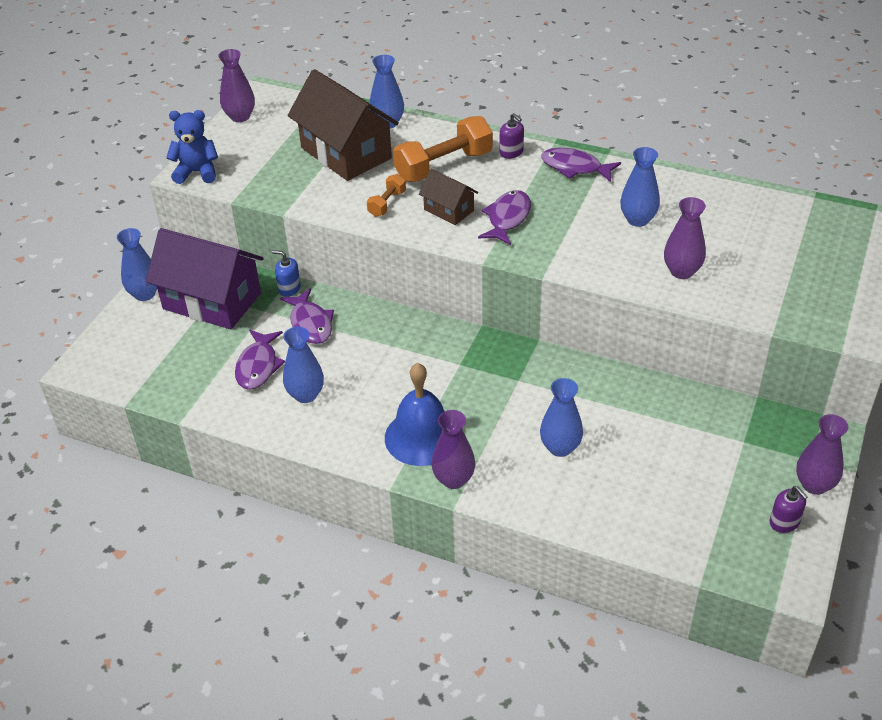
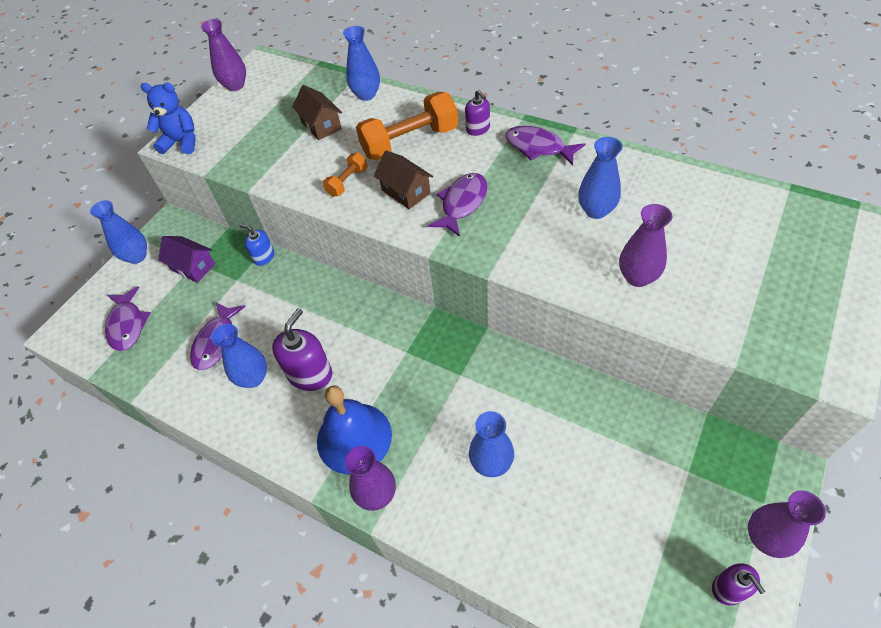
camera: 10 degrees right, 10 degrees up
(212, 301) = (193, 267): purple house -> purple house, size x0.50
(310, 324) = (274, 296): purple fish -> purple fish (127, 325)
(346, 153) = (321, 125): brown house -> brown house, size x0.50
(364, 388) = (310, 374): none -> purple soap dispenser

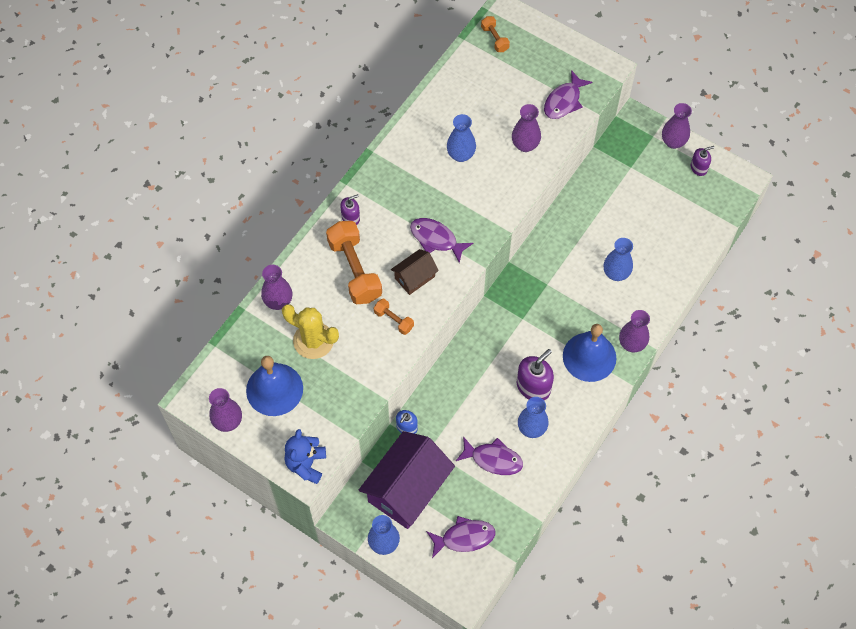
camera: 90 degrees left, 10 degrees up
(193, 267) = (407, 489): purple house -> purple house, size x2.01
(267, 108) = (274, 389): none -> blue bell
(310, 374) = (533, 387): purple soap dispenser -> purple soap dispenser turned 105 degrees clockwise
(321, 125) = (313, 340): brown house -> yellow cactus
(366, 95) = (278, 301): blue vase -> purple vase
(538, 147) = (384, 178): purple fish -> purple fish (564, 101)
(810, 221) = (494, 39): none -> orange dumbbell

